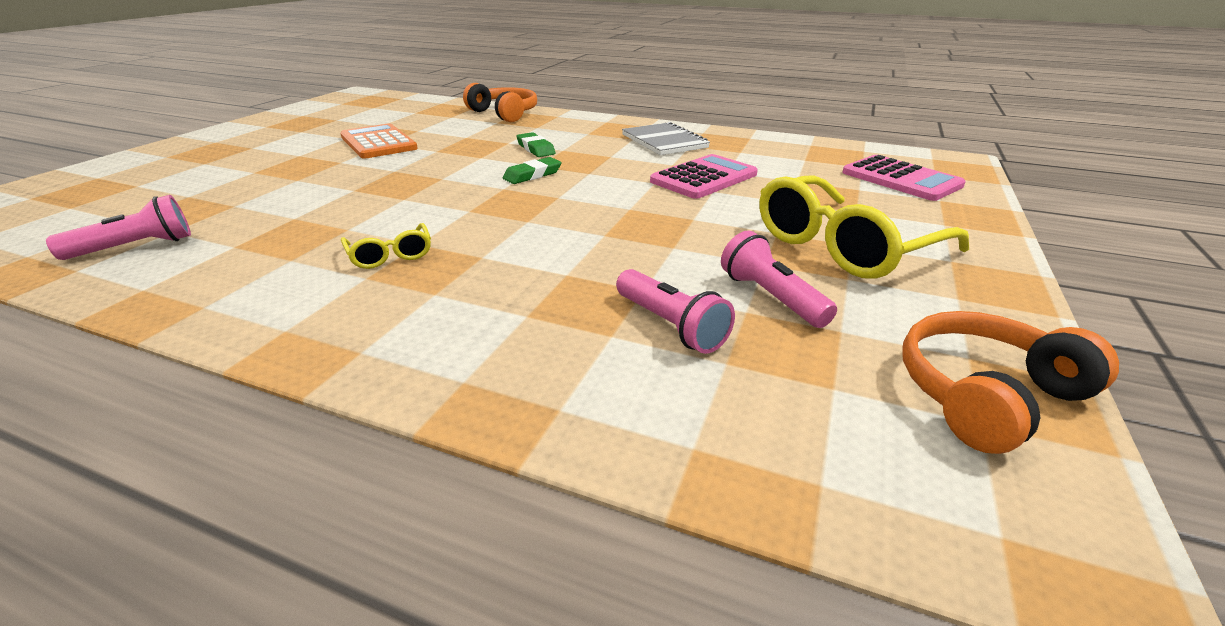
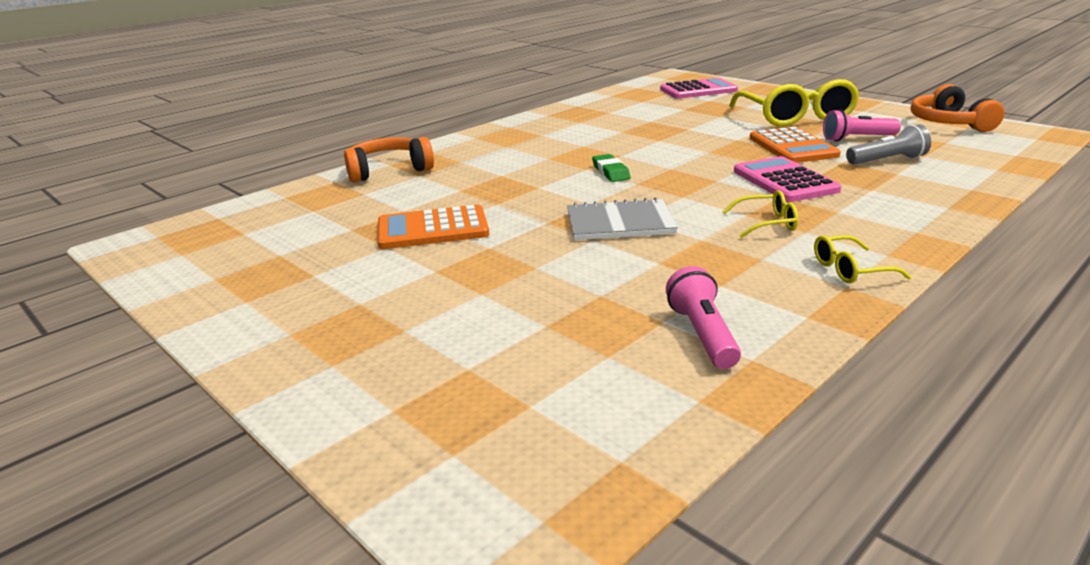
camera: 65 degrees left, 5 degrees down
(245, 307) = (850, 270): none -> yellow glasses
(535, 149) = (535, 166): green eraser -> none
(664, 141) = (561, 127): grey notebook -> grey notebook (620, 223)
(671, 326) = (887, 160): pink flashlight -> grey flashlight
(686, 252) = (792, 147): none -> orange calculator
(704, 178) = (660, 127): pink calculator -> pink calculator (784, 181)

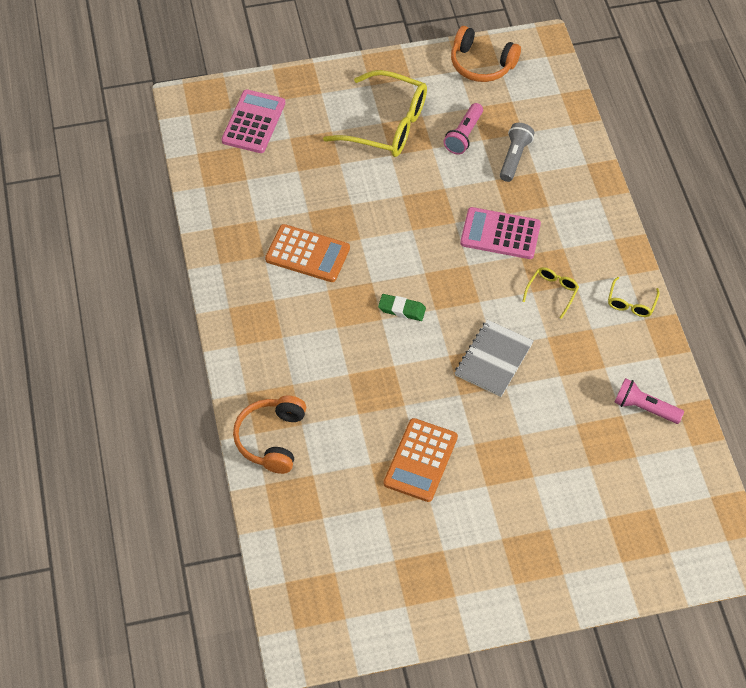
camera: 60 degrees left, 30 degrees up
(792, 147) = (446, 180): orange calculator -> orange calculator (307, 254)

